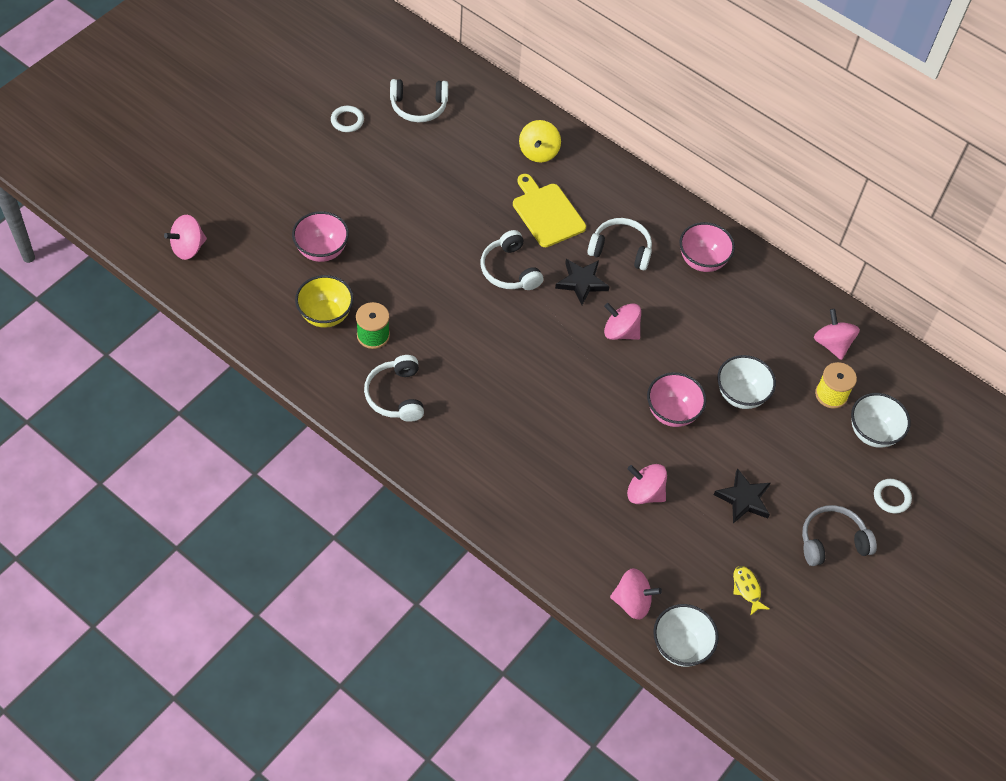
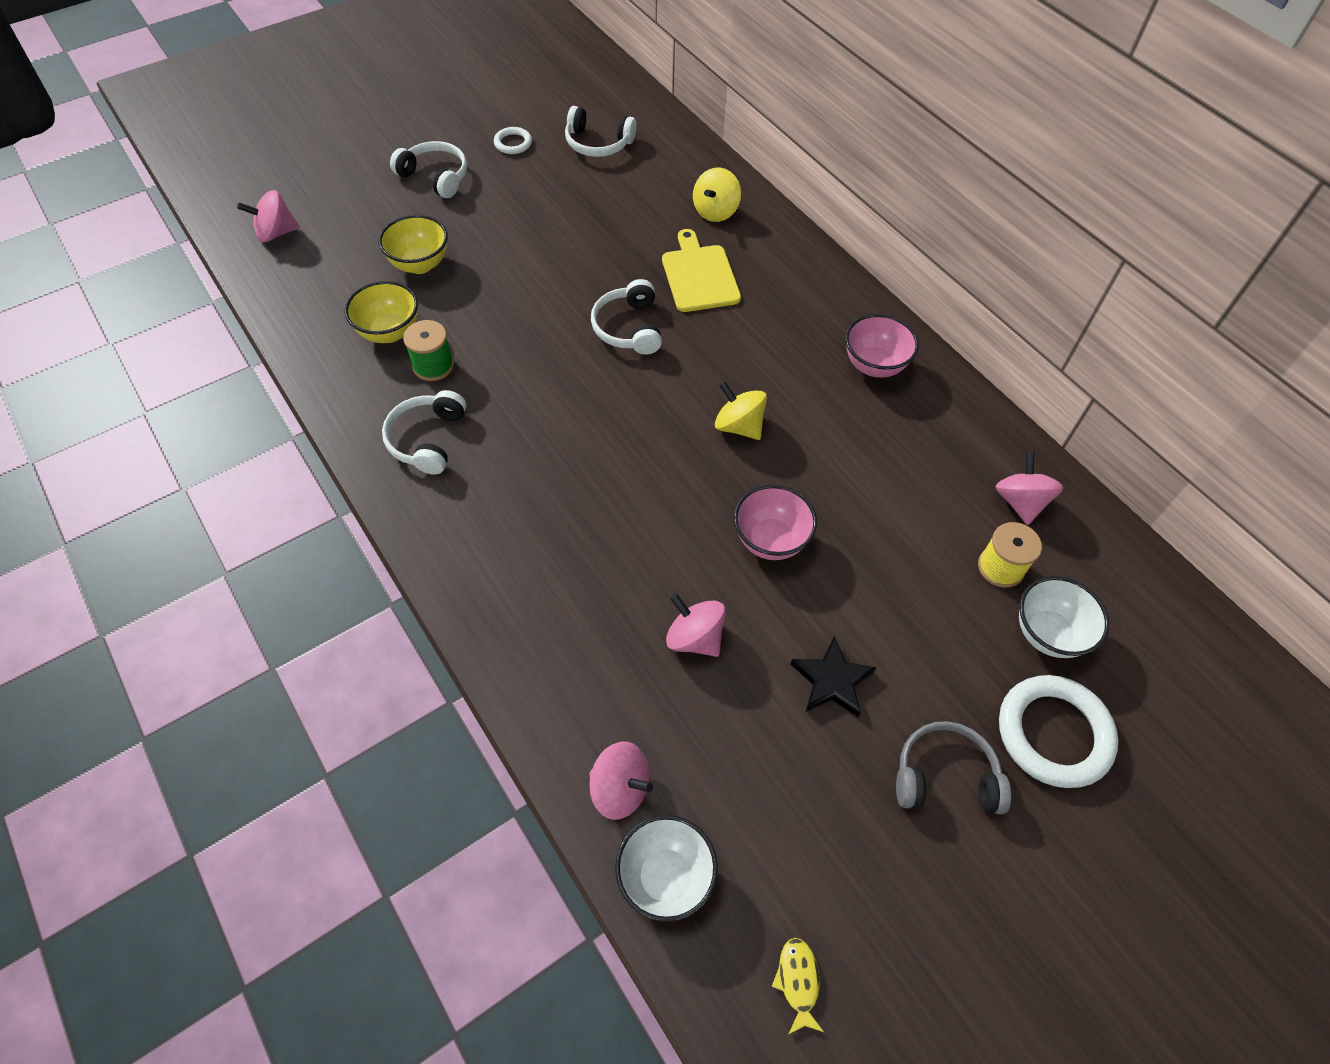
camera: 20 degrees right, 0 degrees up
(322, 250) = (420, 264): pink bowl -> yellow bowl
(581, 282) = (711, 359): black star -> none
(620, 332) = (739, 426): pink spinning top -> yellow spinning top
(621, 249) = (774, 332): white headphones -> white headphones (435, 176)
(741, 395) = (872, 539): white bowl -> none
(747, 589) = (794, 815): yellow fish -> yellow fish (798, 981)
(891, 497) = (1053, 733): white ring -> white ring, size x2.01

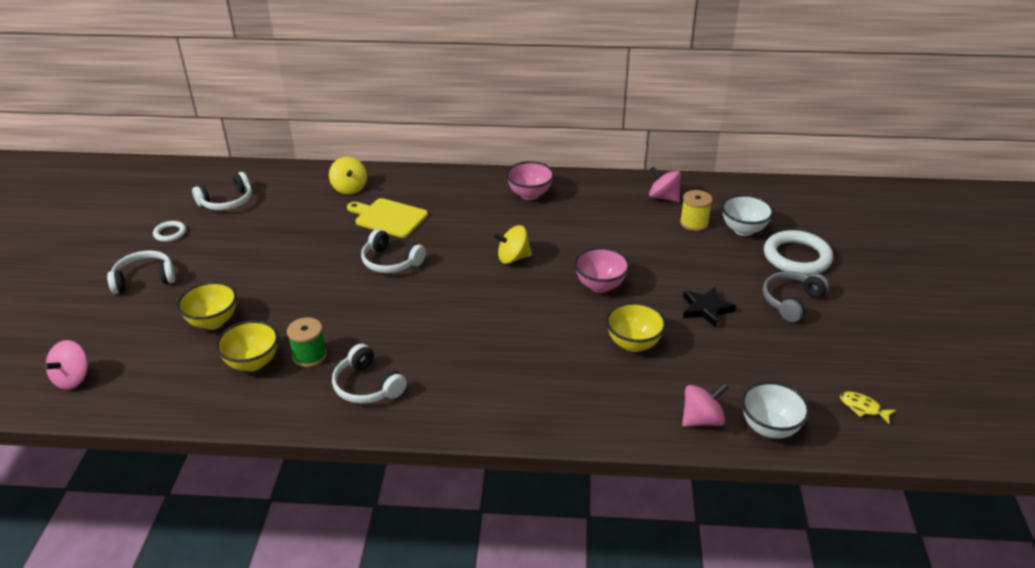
camera: 50 degrees left, 20 degrees down
(694, 638) = (633, 344): pink spinning top -> yellow bowl

